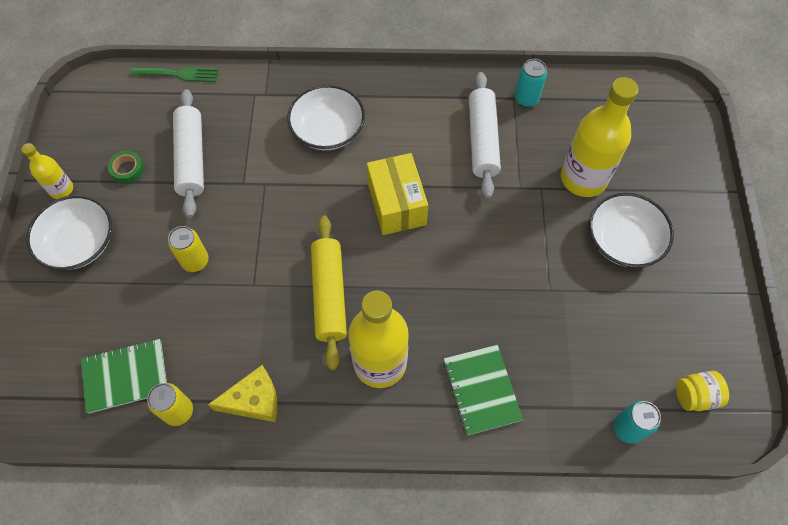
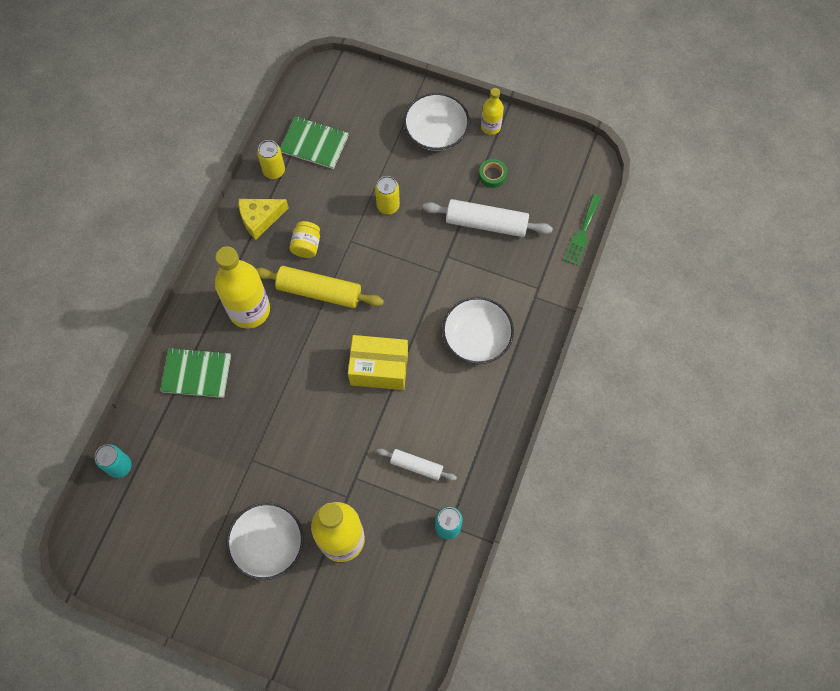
camera: 110 degrees right, 5 degrees up
(126, 376) = (314, 144): green notebook -> green notebook turned 75 degrees counterclockwise
(254, 400) = (260, 219): yellow cheese -> yellow cheese turned 60 degrees clockwise
(482, 140) = (416, 466): white rolling pin -> white rolling pin, size x0.59
(695, 396) = (118, 531): yellow jar -> yellow jar (306, 245)

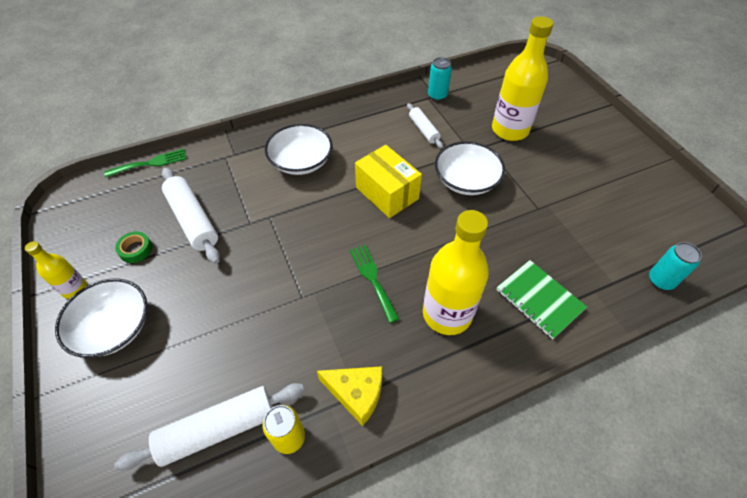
camera: 135 degrees left, 15 degrees down
(268, 544) = (564, 158): white bowl -> white bowl (466, 180)
(306, 245) = (342, 326): yellow jar -> none
(314, 144) = (218, 429): green notebook -> white rolling pin
(319, 291) = (372, 279): yellow rolling pin -> green fork
(388, 206) = (238, 299): yellow can -> none

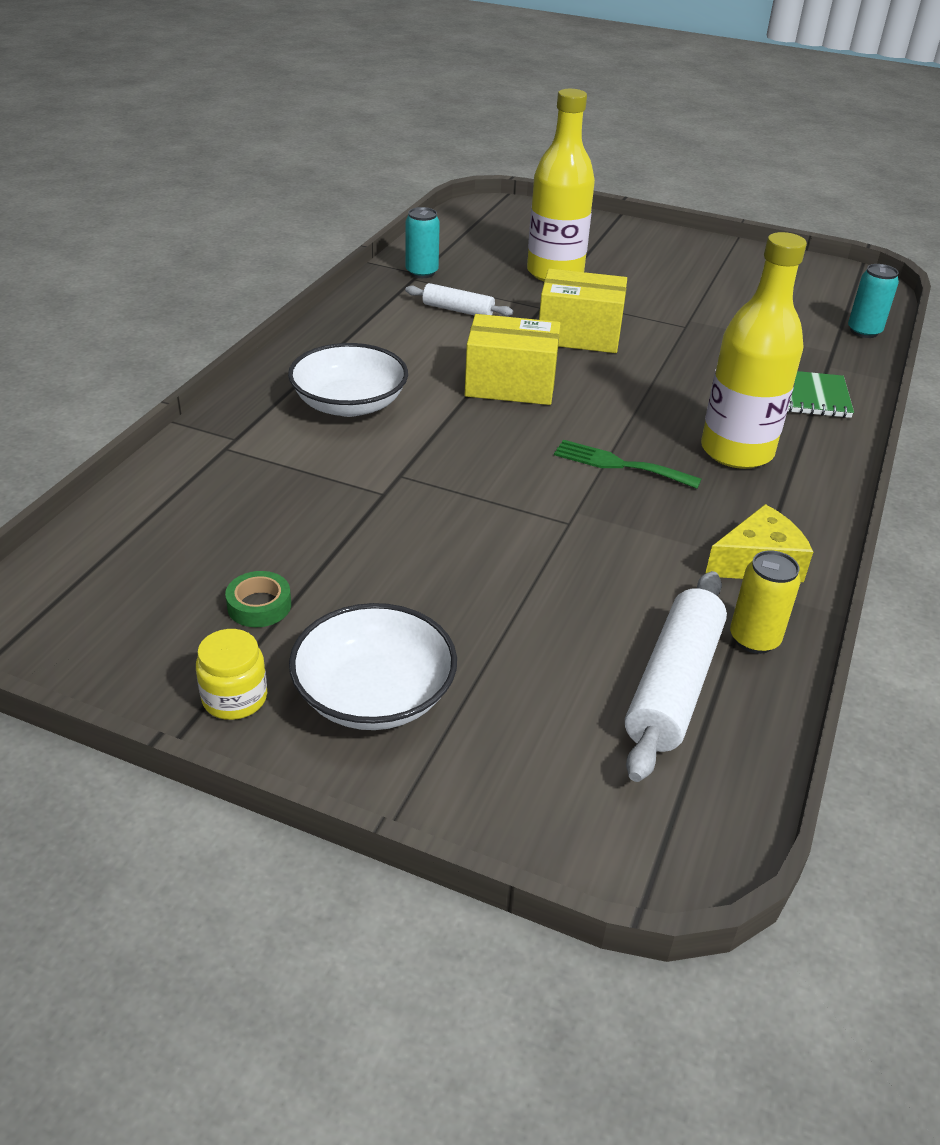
camera: 45 degrees left, 15 degrees down
(75, 289) = (235, 698): yellow bottle -> yellow jar
(150, 163) = (107, 509): green fork -> none
(193, 220) = (295, 532): white rolling pin -> none
(466, 180) = (579, 335): white bowl -> yellow box

